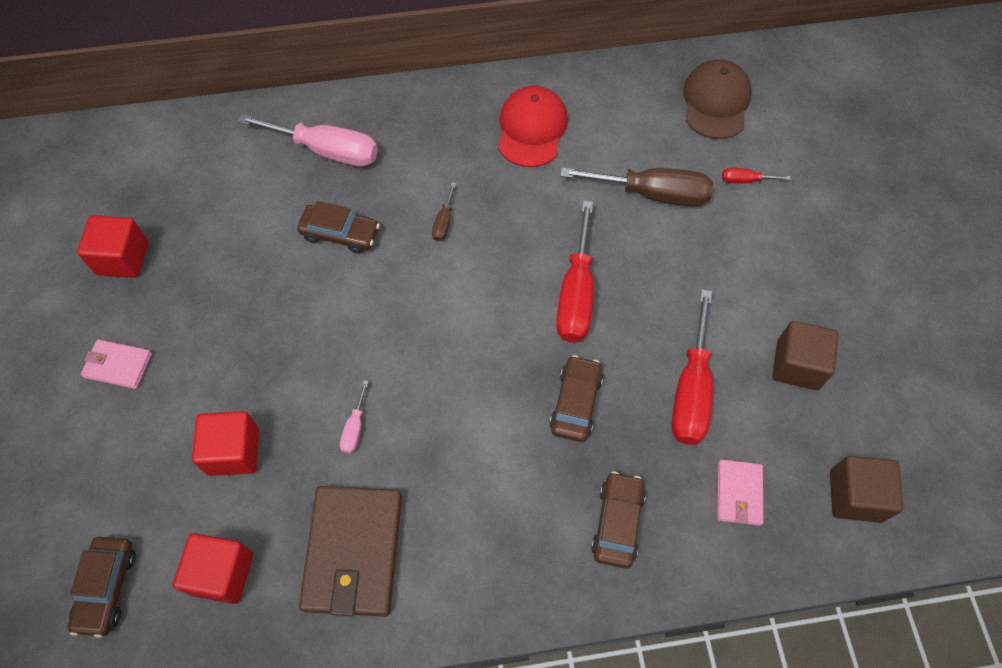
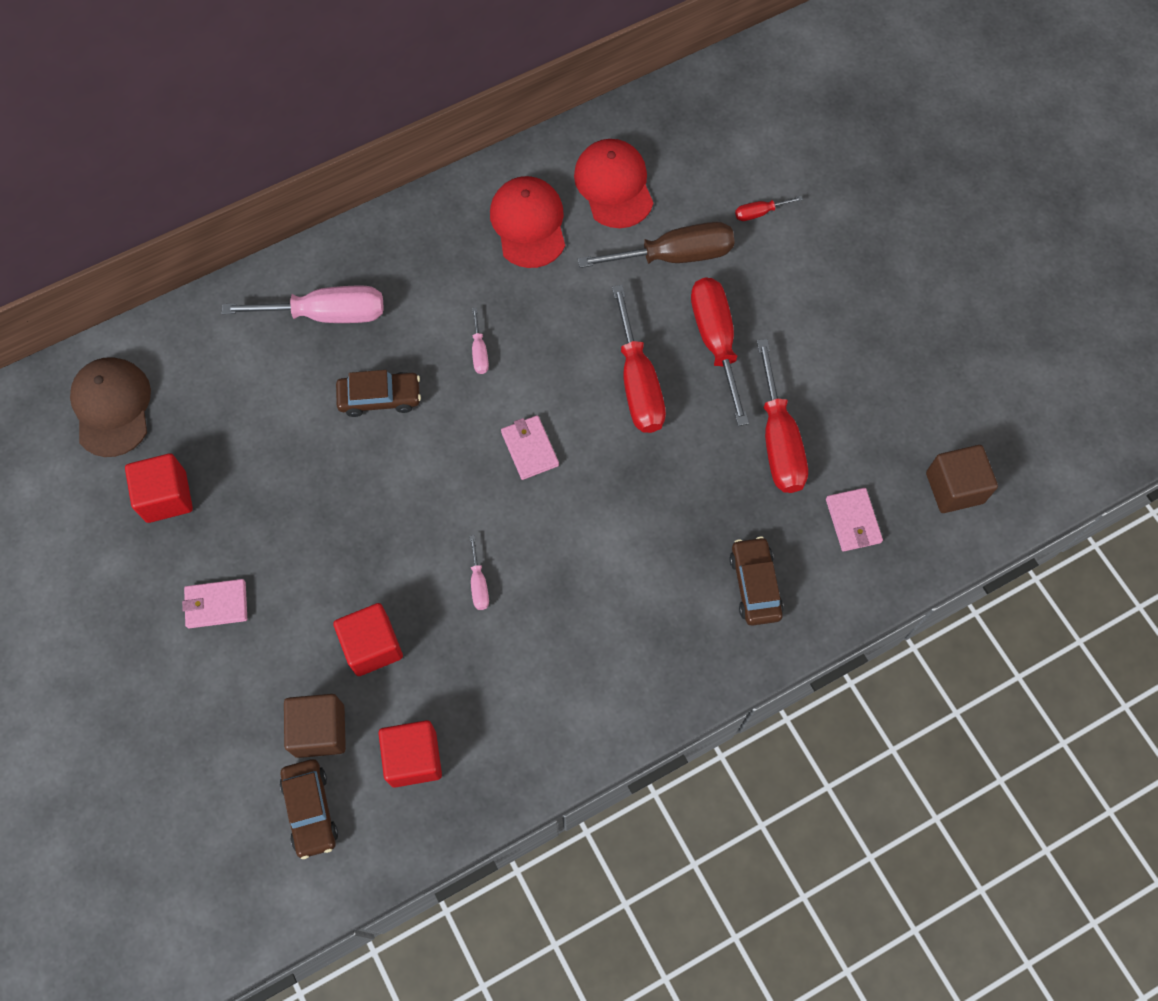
camera: 20 degrees left, 5 degrees up
(353, 552) = (527, 696): brown wallet -> none
(444, 222) = (479, 352): brown screwdriver -> pink screwdriver
(453, 320) = (529, 449): none -> pink wallet
(575, 403) = (677, 489): brown car -> none
(620, 119) = (614, 185): none -> red cap
(663, 280) = (716, 341): none -> red screwdriver
(716, 102) = (703, 136): brown cap -> brown cap (112, 407)
(797, 365) = (867, 384): brown cube -> brown cube (319, 730)

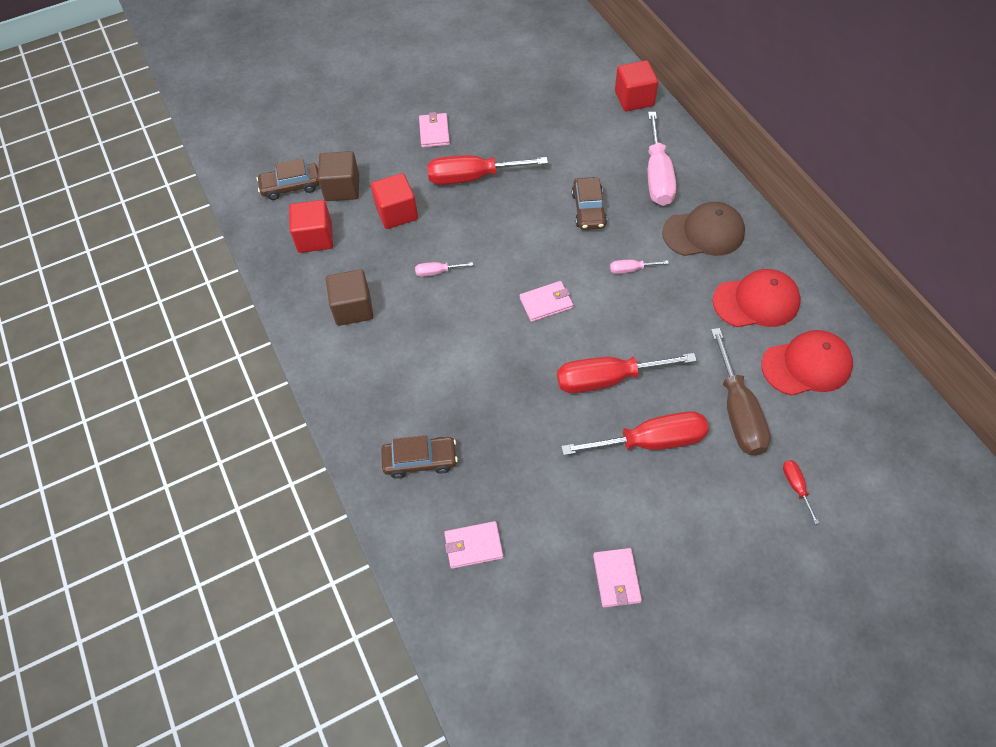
camera: 95 degrees right, 10 degrees down
(112, 407) = (577, 71): brown cap -> brown cap (703, 233)
(166, 497) = (512, 102): red cube -> red cube (634, 99)
(778, 440) = (553, 488): red screwdriver -> red screwdriver (472, 177)
(873, 381) = (616, 579): none -> pink wallet
(954, 488) = (503, 645): brown cube -> brown cube (353, 308)

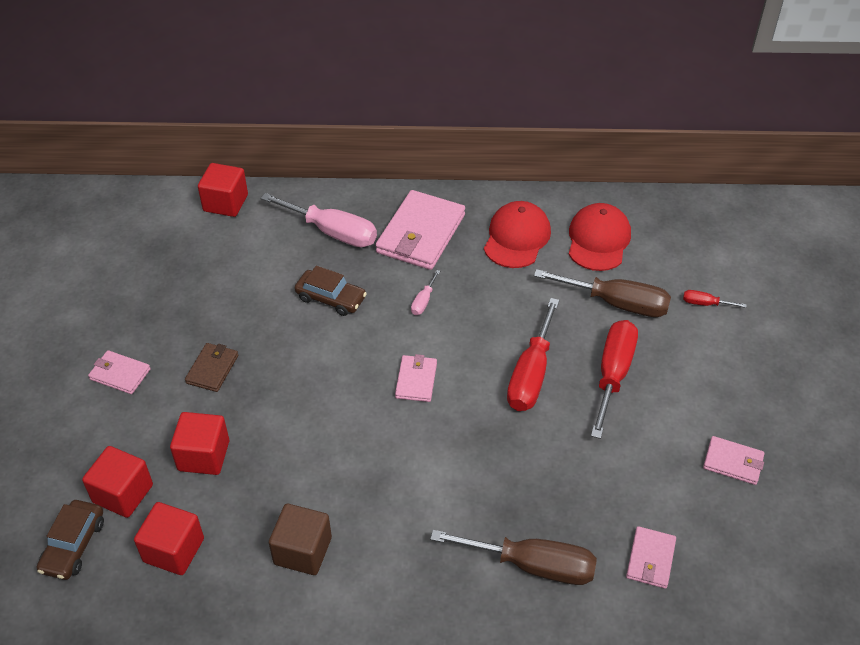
camera: 65 degrees left, 10 degrees down
(342, 188) = (123, 493): brown cube -> red cube
(420, 460) = (532, 565): brown car -> brown screwdriver
(437, 272) = (312, 453): pink screwdriver -> none
(472, 177) = (212, 369): red screwdriver -> brown wallet
(703, 233) = (421, 234): brown cap -> pink wallet

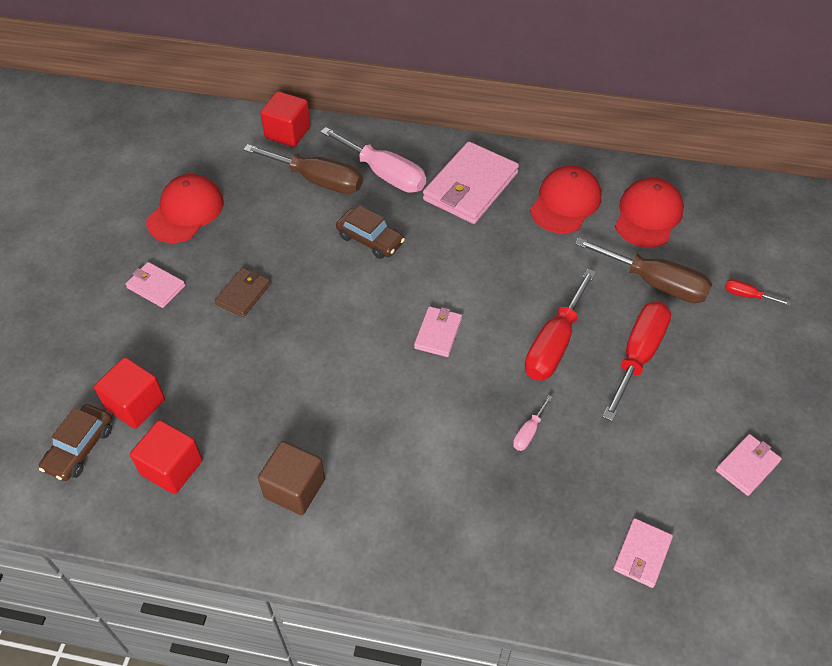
camera: 10 degrees right, 5 degrees up
(135, 295) = (185, 211): none -> red cap
(203, 455) = (218, 378): red cube -> none
(423, 301) = (460, 254): pink screwdriver -> pink screwdriver (528, 432)
(532, 565) = (519, 541): brown screwdriver -> brown screwdriver (318, 180)
(733, 462) = (747, 466): pink wallet -> pink wallet turned 75 degrees counterclockwise

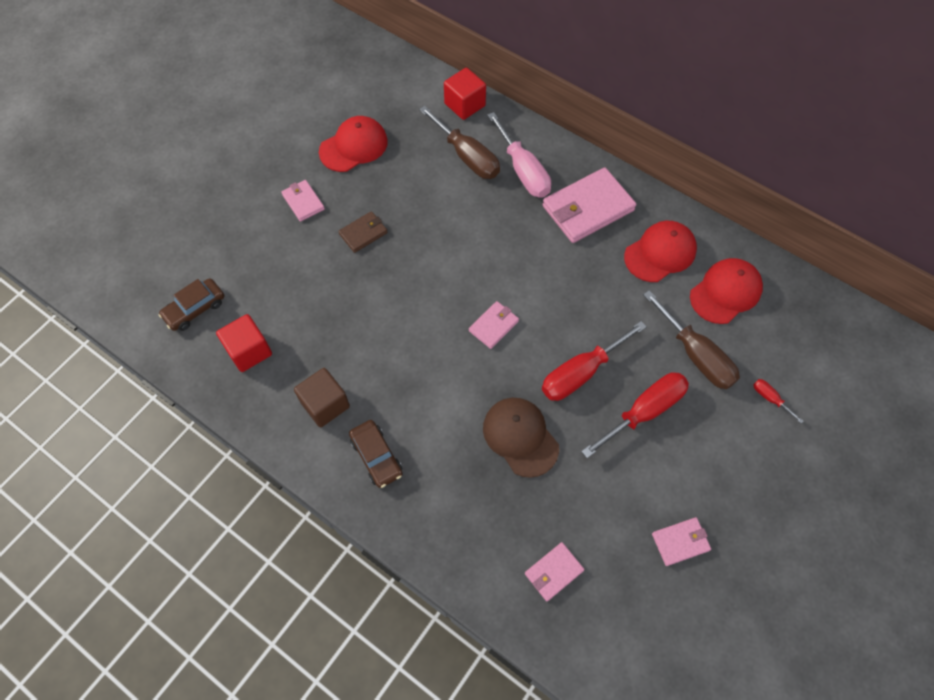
camera: 25 degrees right, 10 degrees up
(135, 404) = (246, 291): red cube -> none
(370, 239) = (482, 224): brown car -> brown car (376, 456)
(528, 432) = (520, 437): pink screwdriver -> brown cap

